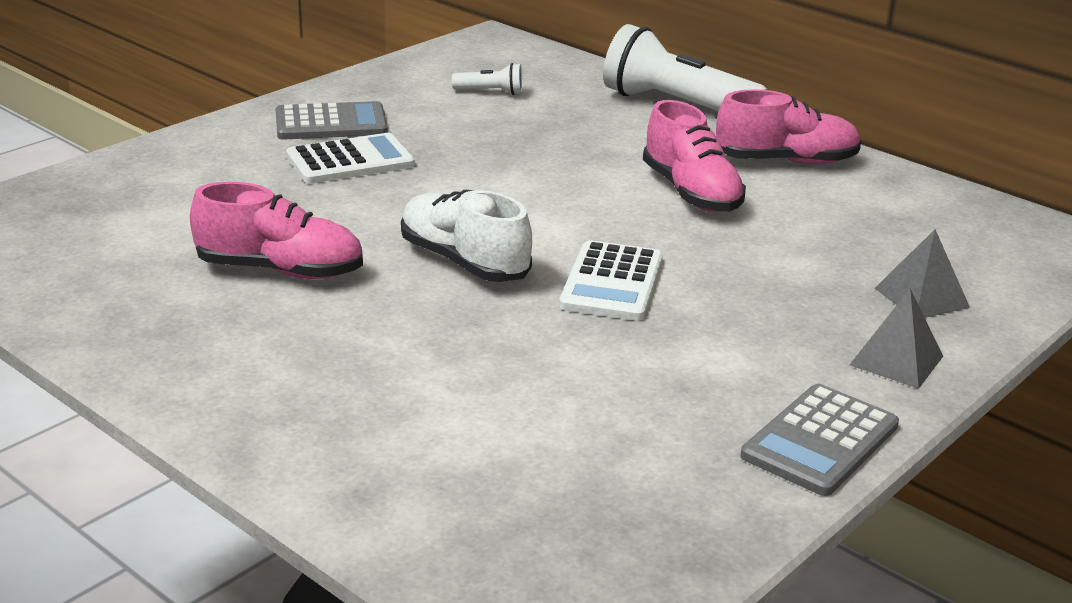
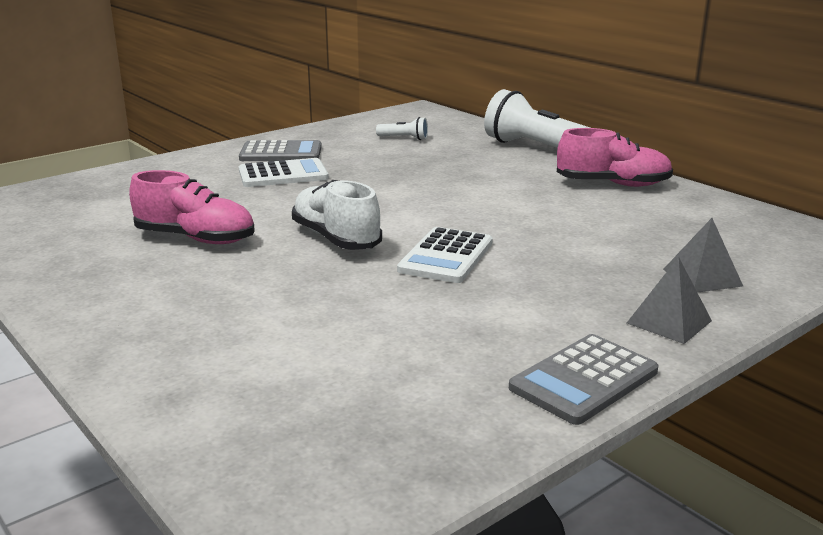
camera: 10 degrees right, 5 degrees down
(691, 193) = (531, 201): pink shoe -> none

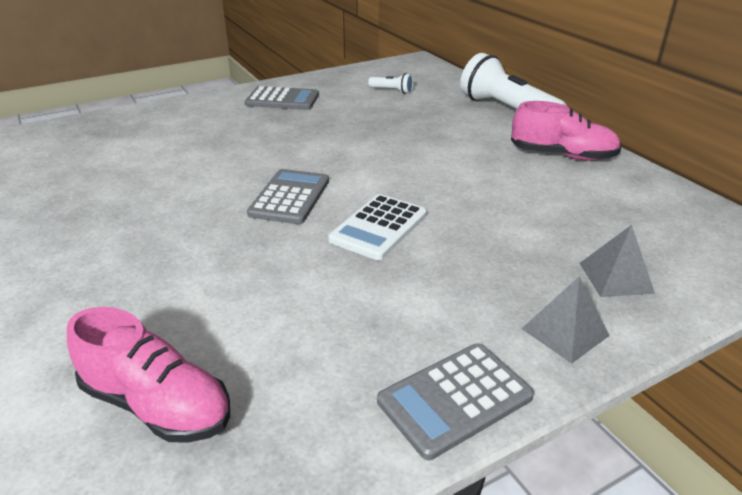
camera: 10 degrees right, 10 degrees up
(195, 238) = (173, 186): pink shoe -> pink shoe (157, 405)
(283, 174) = (274, 123): white calculator -> none
(336, 238) = (290, 197): white shoe -> grey calculator

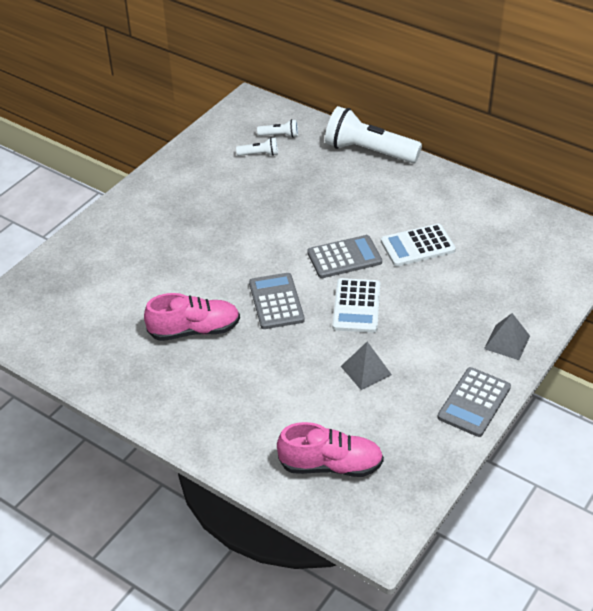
camera: 25 degrees left, 10 degrees up
(282, 100) = (174, 196): grey calculator -> grey calculator (344, 257)
(424, 84) = (280, 135): none -> white flashlight
(504, 193) = (417, 246): none -> white calculator
(562, 155) = (436, 193): pink shoe -> pink shoe (194, 330)
(615, 278) = (517, 294): grey pyramid -> grey pyramid (366, 370)

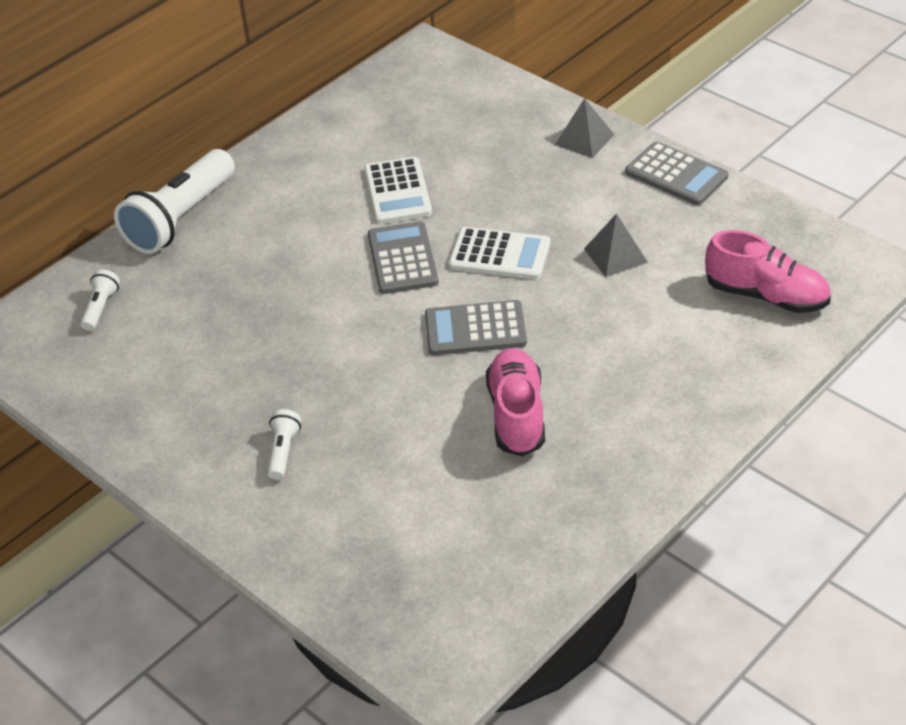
camera: 80 degrees left, 0 degrees up
(259, 154) = (139, 332): white flashlight -> white flashlight (283, 451)
(330, 465) = (766, 296): pink shoe -> pink shoe turned 105 degrees clockwise

